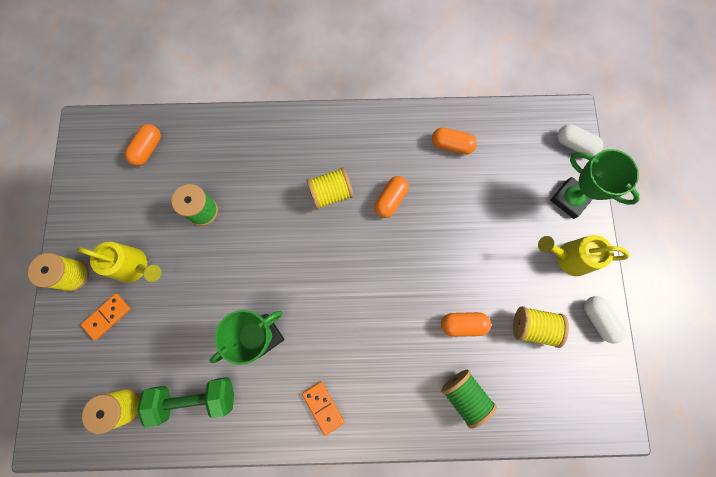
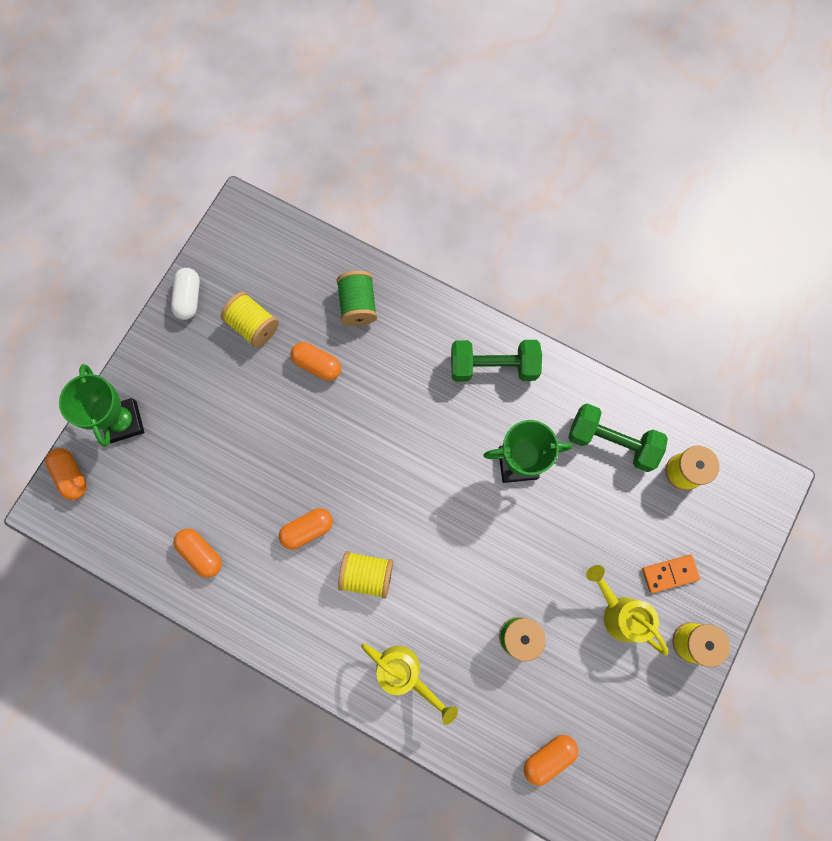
camera: 150 degrees left, 0 degrees up
(323, 407) = (493, 366): orange domino -> green dumbbell
(567, 257) = (172, 367): yellow watering can -> yellow watering can (405, 674)
(574, 145) = (71, 475): white capsule -> orange capsule

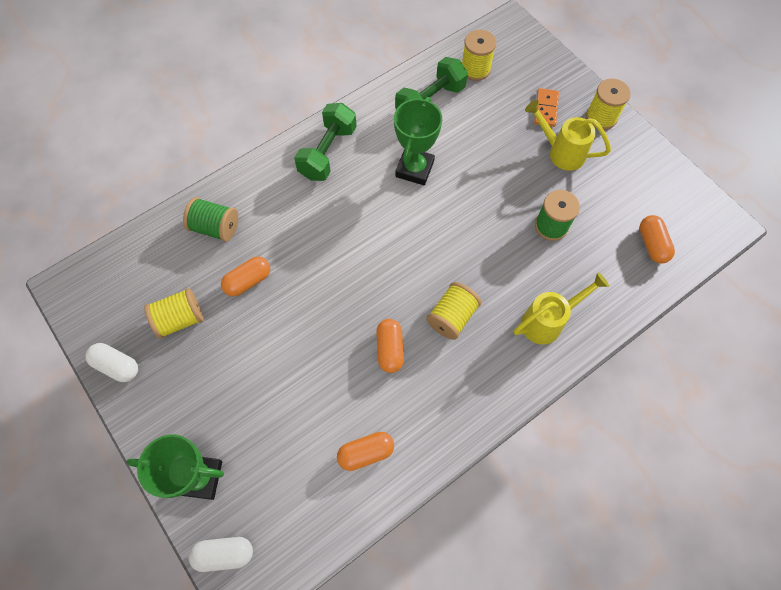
camera: 65 degrees left, 10 degrees down
(71, 475) = (224, 554): orange capsule -> white capsule
(618, 612) = (560, 152): yellow watering can -> yellow watering can turned 45 degrees clockwise

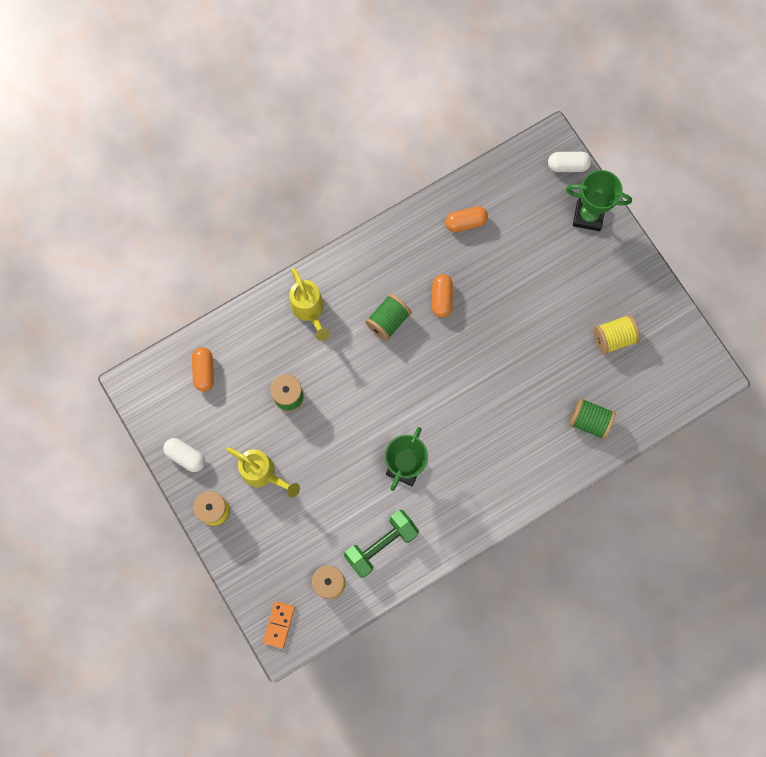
camera: 175 degrees left, 10 degrees up
(117, 366) = (660, 303): white capsule -> white capsule (186, 456)
(248, 281) = (558, 367): orange capsule -> none
(327, 152) = (486, 493): green dumbbell -> none
(452, 317) = (388, 321): yellow spool -> green spool
(546, 109) = (267, 526): orange domino -> orange domino (279, 624)
(548, 321) = (309, 311): yellow watering can -> yellow watering can turned 90 degrees counterclockwise

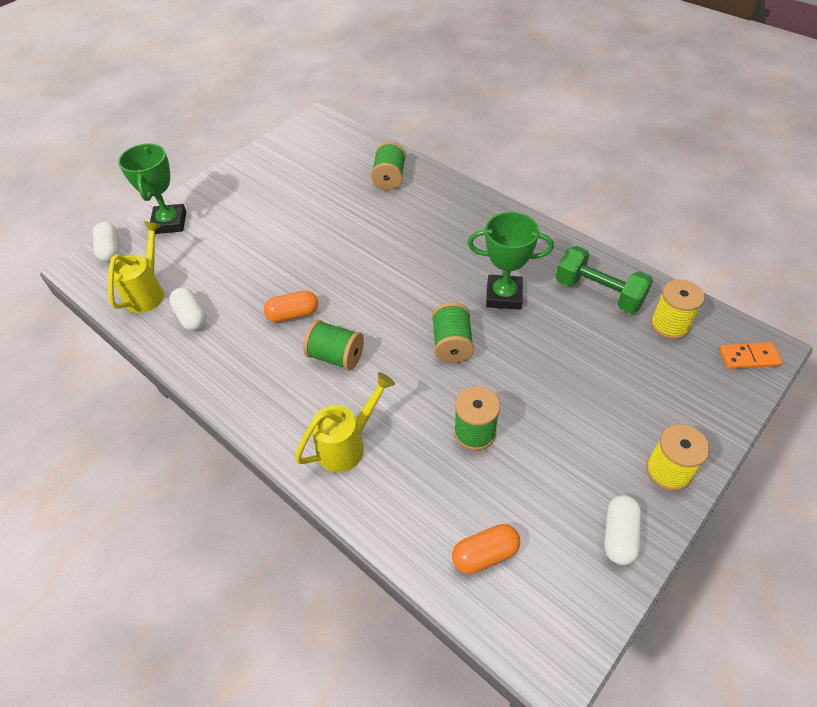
camera: 105 degrees left, 25 degrees down
(263, 474) = (588, 429): yellow watering can -> yellow watering can (148, 292)
(370, 408) = (452, 344): none -> green spool
(465, 222) = (191, 317): orange capsule -> white capsule
(613, 338) = (300, 180): yellow spool -> none

